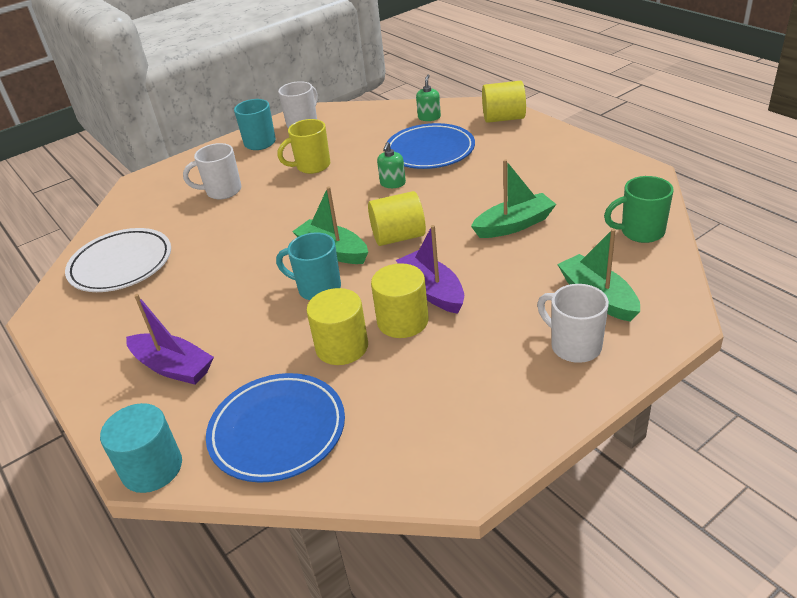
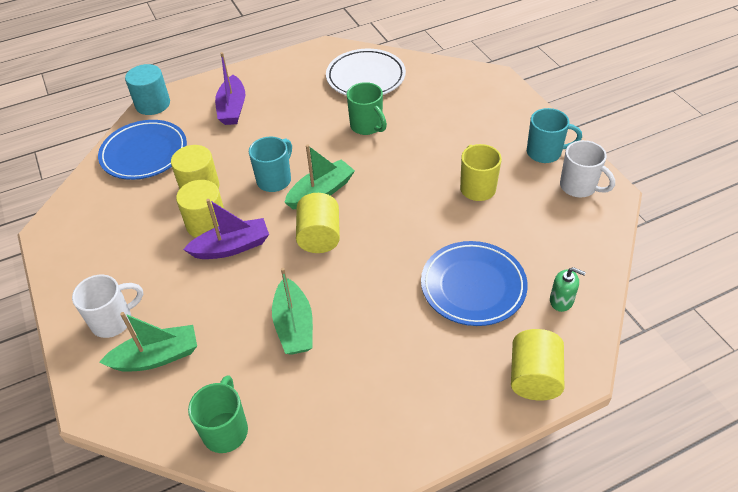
camera: 100 degrees right, 10 degrees up
(173, 367) = (232, 108): purple boat -> purple boat turned 45 degrees counterclockwise
(218, 244) = (367, 126): none -> green mug
(222, 191) = (454, 127): white mug -> none
(392, 183) = (416, 245): green soap dispenser -> none

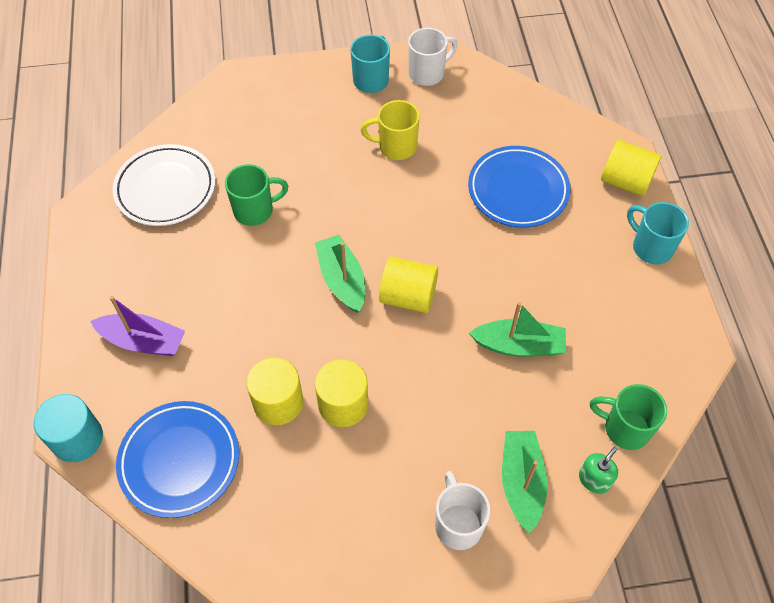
camera: 75 degrees left, 10 degrees up
(231, 247) = (390, 384): purple boat -> none
(275, 180) = (301, 320): turquoise mug -> turquoise mug (651, 247)
(561, 300) = (554, 135): green soap dispenser -> green soap dispenser (594, 479)

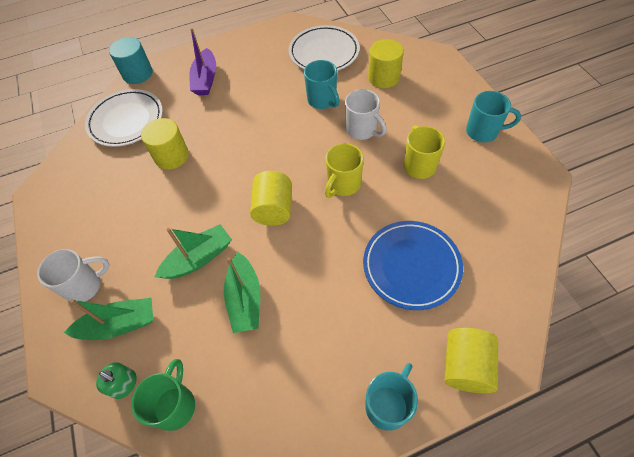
camera: 80 degrees right, 0 degrees up
(179, 461) = (126, 121): blue plate -> white plate
(255, 210) = (322, 100): green mug -> turquoise mug
(342, 280) = (278, 164): green boat -> green boat (198, 258)
(343, 404) = (174, 192): yellow cylinder -> yellow cylinder (383, 77)
(397, 221) = (343, 185): none -> yellow mug
(427, 73) = (513, 167): white mug -> white mug (362, 130)

